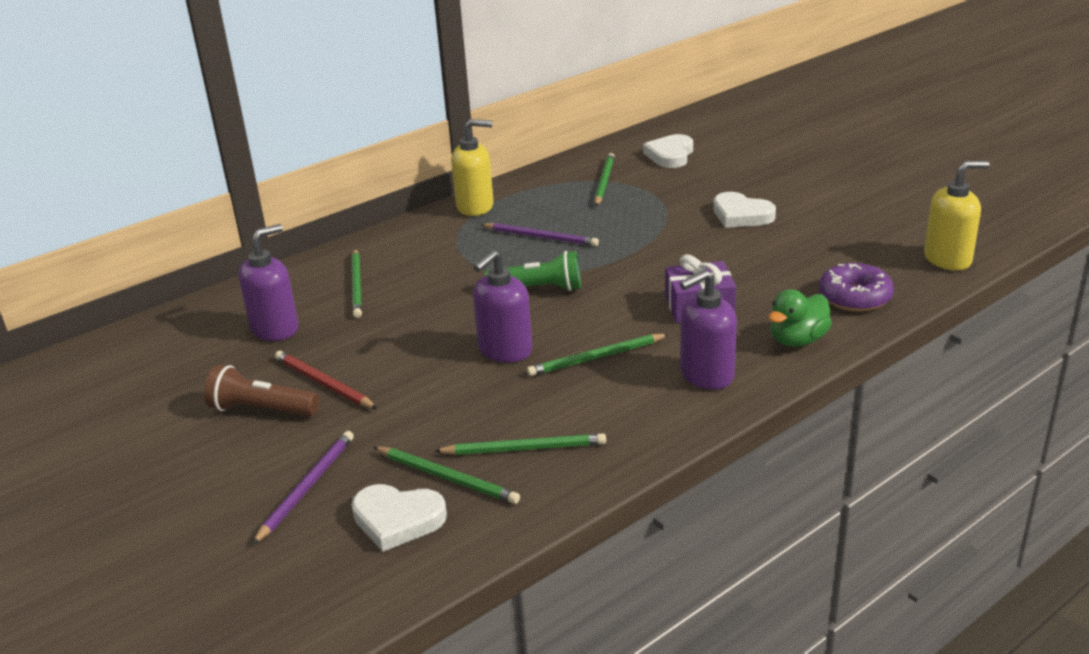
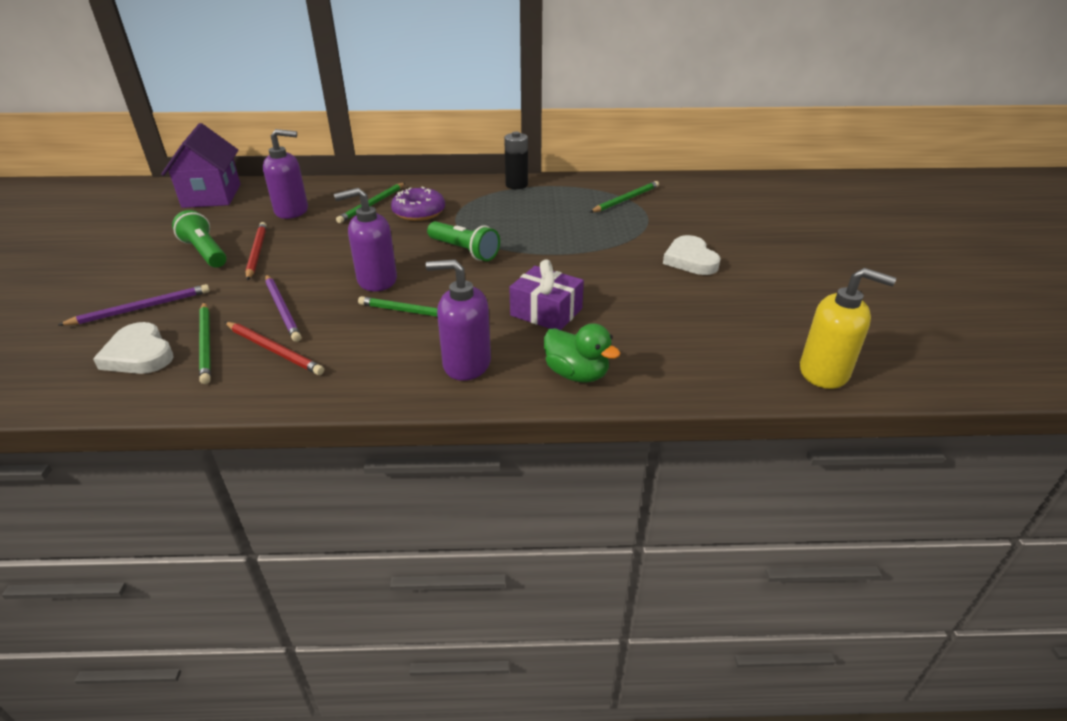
camera: 35 degrees right, 5 degrees up
(131, 355) = (212, 196): none -> purple house
(261, 410) = (205, 252): brown flashlight -> green flashlight
(475, 207) = (516, 185): yellow soap dispenser -> black battery
(524, 448) = (274, 350): green pencil -> red pencil
(541, 237) = (523, 219): purple pencil -> purple pencil (282, 309)
(670, 155) = (705, 198): white heart -> none
(797, 340) = (577, 374): green duck -> green duck turned 135 degrees counterclockwise
(854, 297) = (682, 363): purple donut -> purple donut (419, 212)

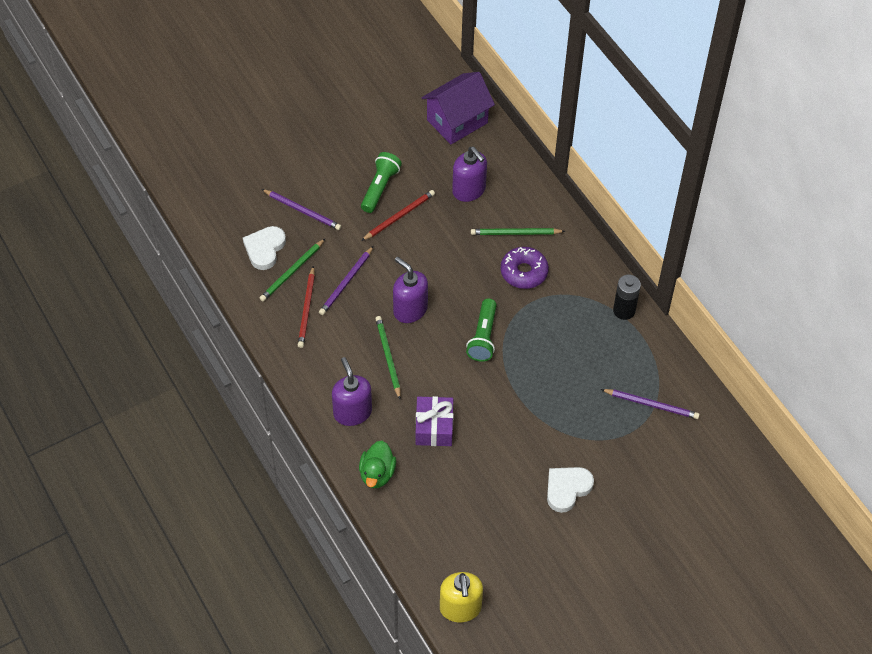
camera: 60 degrees right, 20 degrees up
(626, 199) = (651, 405): green pencil -> purple pencil

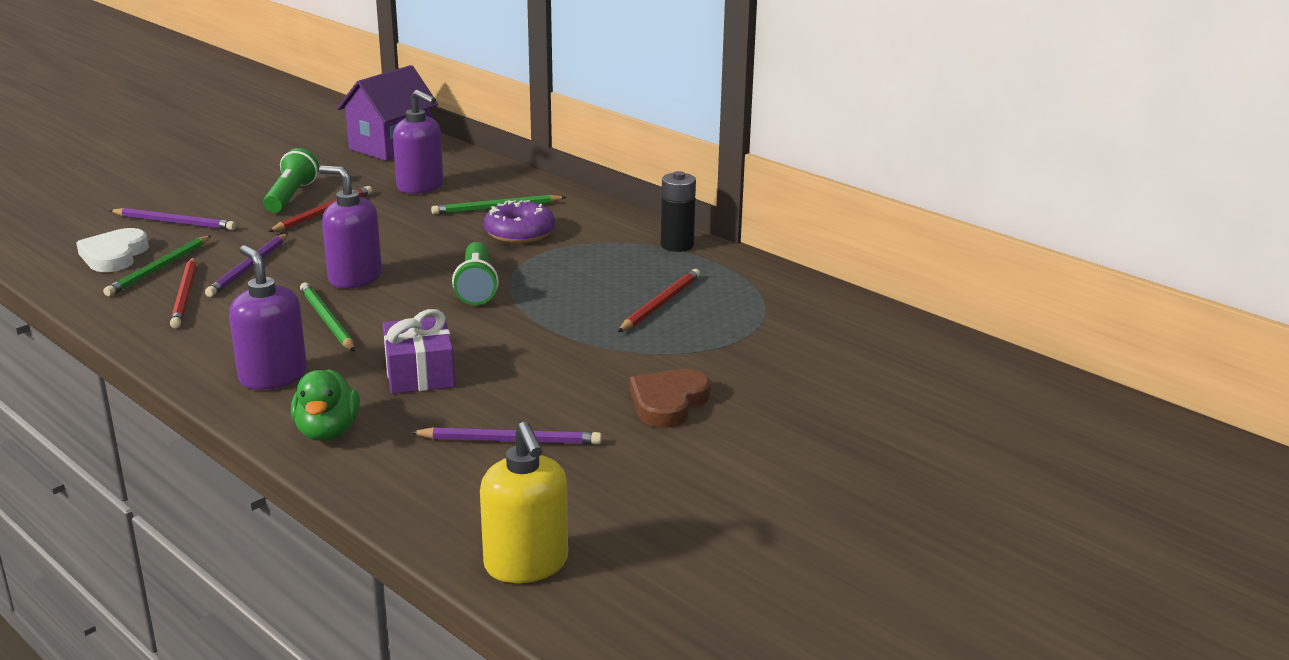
camera: 15 degrees left, 30 degrees down
(567, 489) = (668, 403): white heart -> brown heart
(592, 382) = (660, 304): none -> red pencil
(651, 405) = (760, 311): purple pencil -> purple pencil (510, 440)

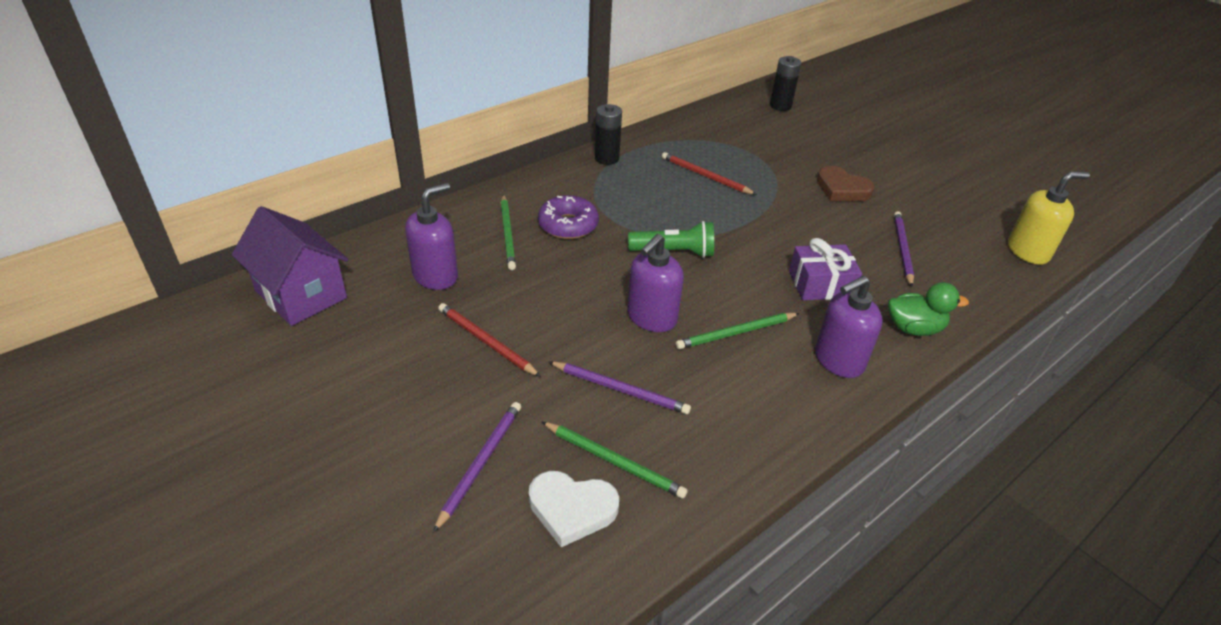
camera: 85 degrees left, 15 degrees up
(185, 295) = (683, 432): red pencil -> none
(291, 196) = (429, 368): green flashlight -> none
(924, 362) = (780, 106): none -> black battery

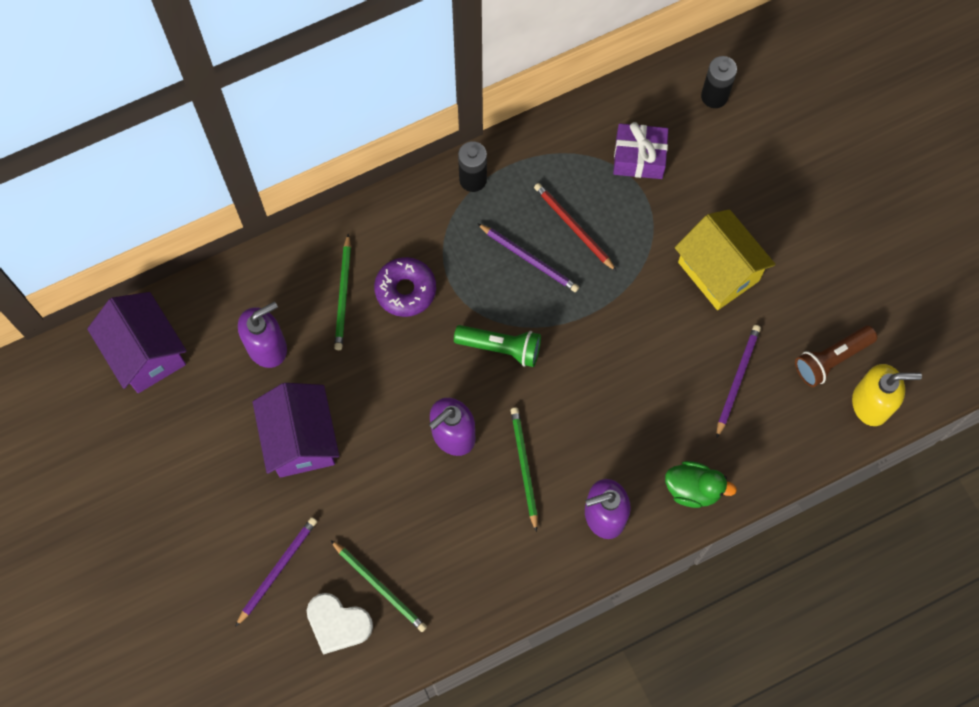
camera: 15 degrees right, 30 degrees up
(486, 341) = (300, 440): red pencil -> purple house
(620, 389) = (403, 515): purple pencil -> purple pencil (529, 259)
(736, 333) = (524, 467): green pencil -> green pencil turned 90 degrees clockwise
(820, 284) = (629, 417): purple gift -> purple gift (639, 158)
(842, 189) = (718, 271): brown heart -> yellow house
(973, 229) = (831, 359): none -> brown flashlight

